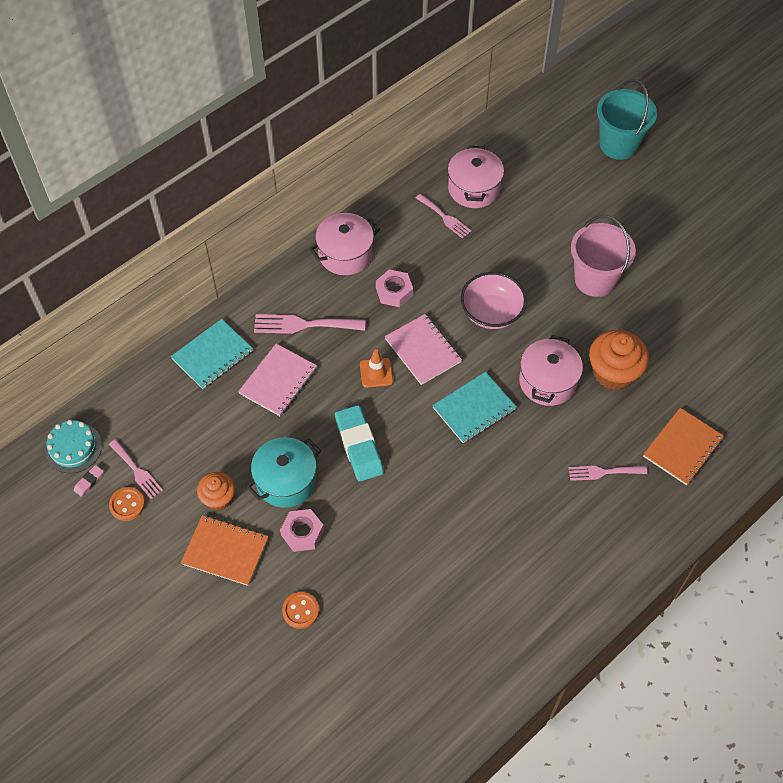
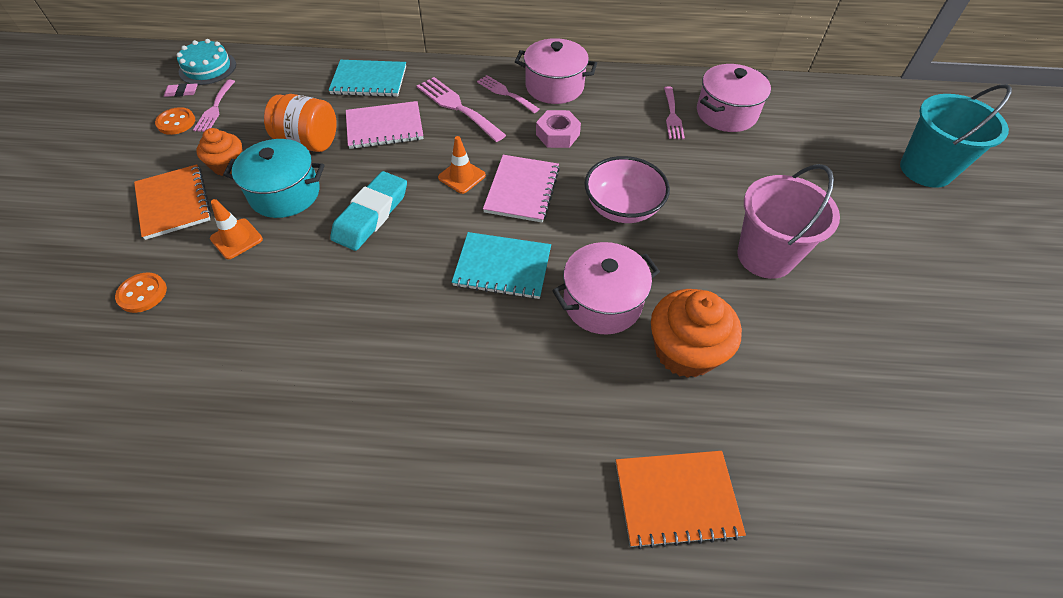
camera: 45 degrees right, 5 degrees down
(245, 435) = (308, 142): none -> orange jar
(302, 533) = (236, 239): pink nut -> orange traffic cone
(603, 472) = (551, 437): pink fork -> pink fork (505, 93)

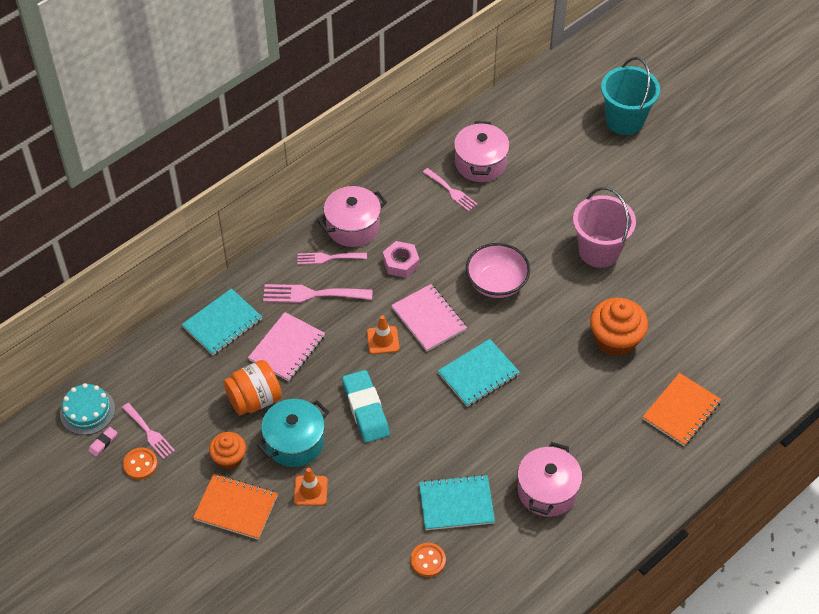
camera: 45 degrees left, 0 degrees up
(142, 294) = (309, 562): orange button -> orange button (428, 560)
(318, 363) = (456, 504): none -> turquoise notebook
(602, 302) = (550, 348): pink pot -> pink pot (547, 491)

